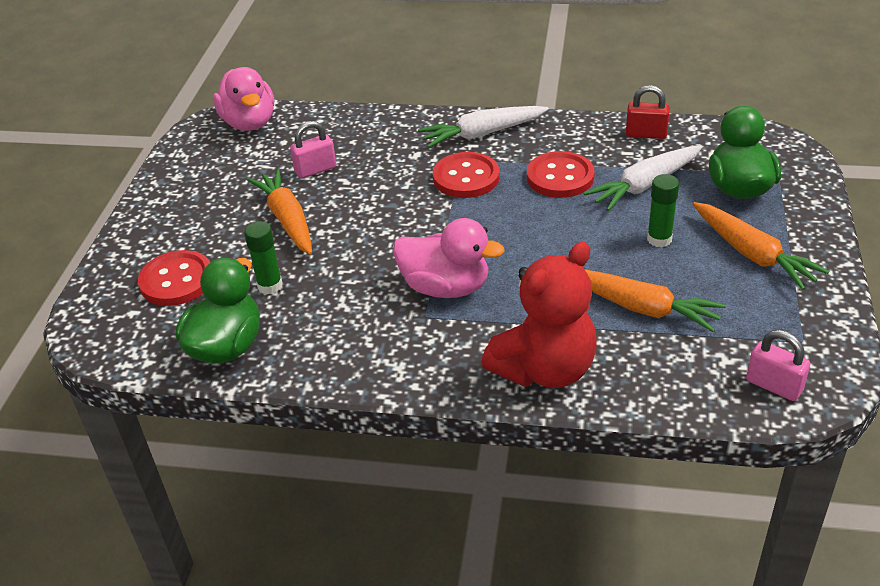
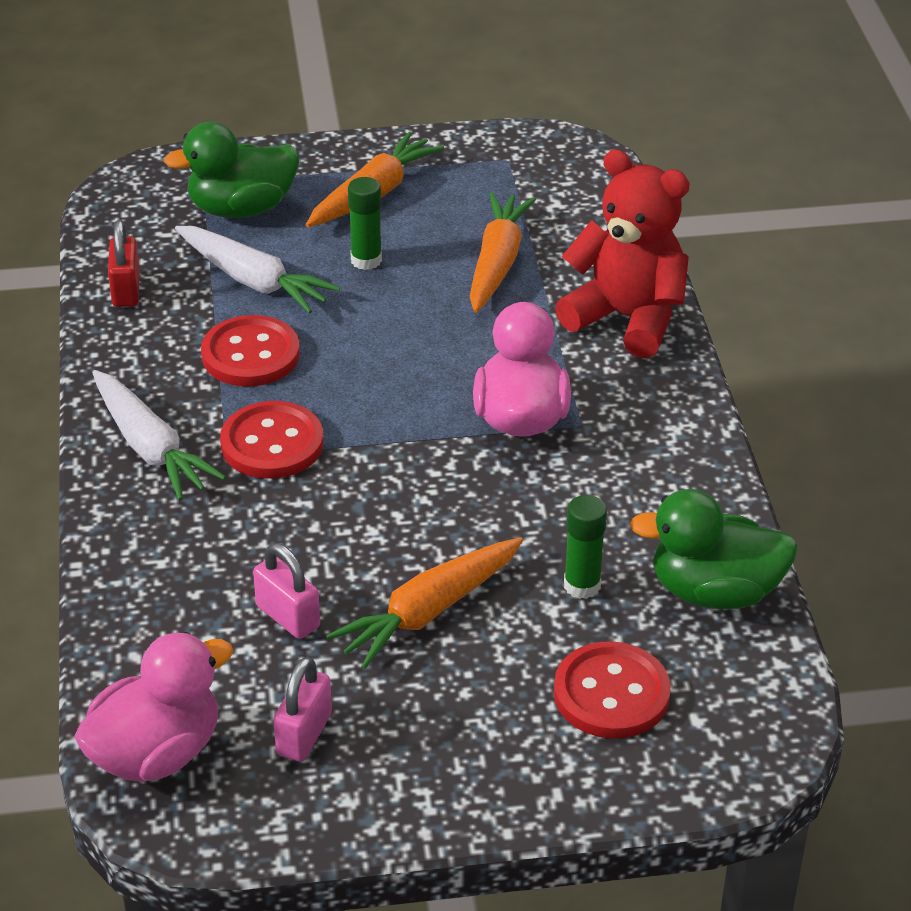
camera: 110 degrees left, 0 degrees up
(774, 385) = (580, 174): pink padlock -> pink padlock (304, 734)

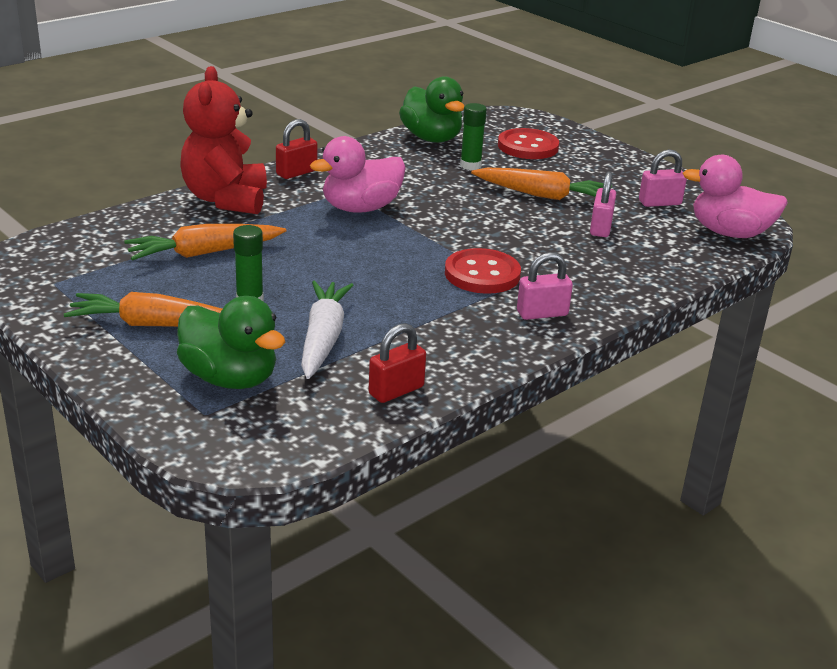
camera: 125 degrees left, 10 degrees down
(150, 448) = (542, 313): white carrot -> pink padlock
(250, 355) = (408, 310): red button -> none
(671, 403) = (296, 173): none -> red padlock

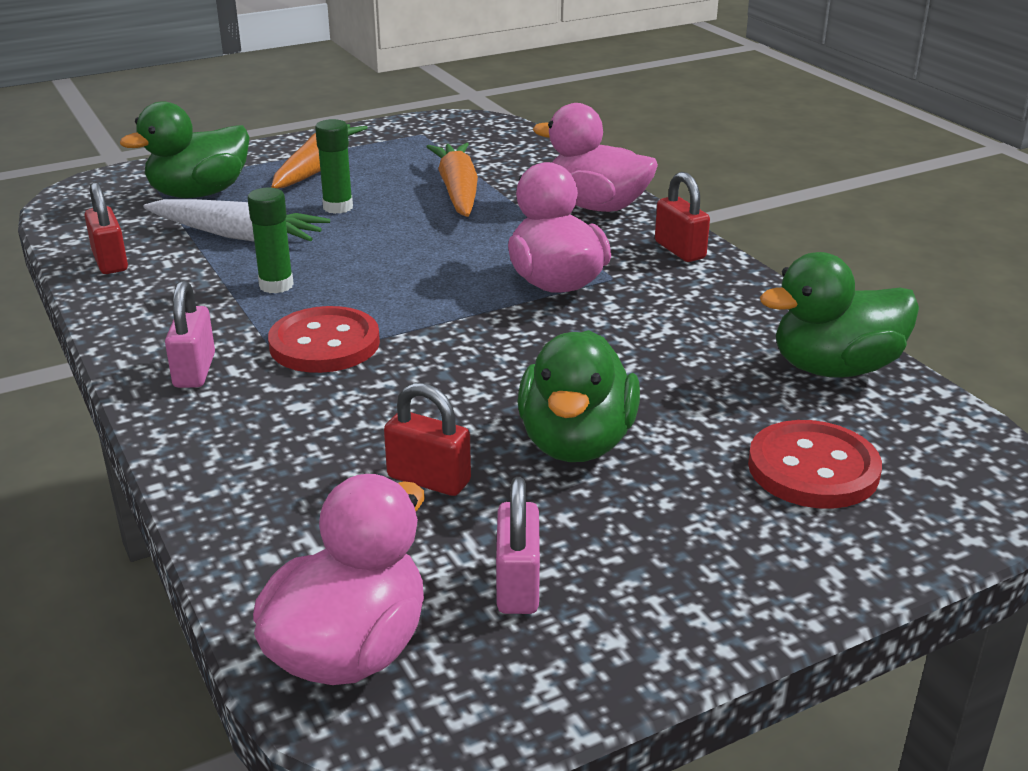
camera: 105 degrees right, 0 degrees up
(226, 199) = (597, 206): red teddy bear -> pink duck
(470, 166) = (710, 389): green glue stick -> green glue stick (276, 285)
(542, 195) = (576, 443): orange carrot -> green duck
(600, 228) = (429, 479): pink padlock -> red padlock

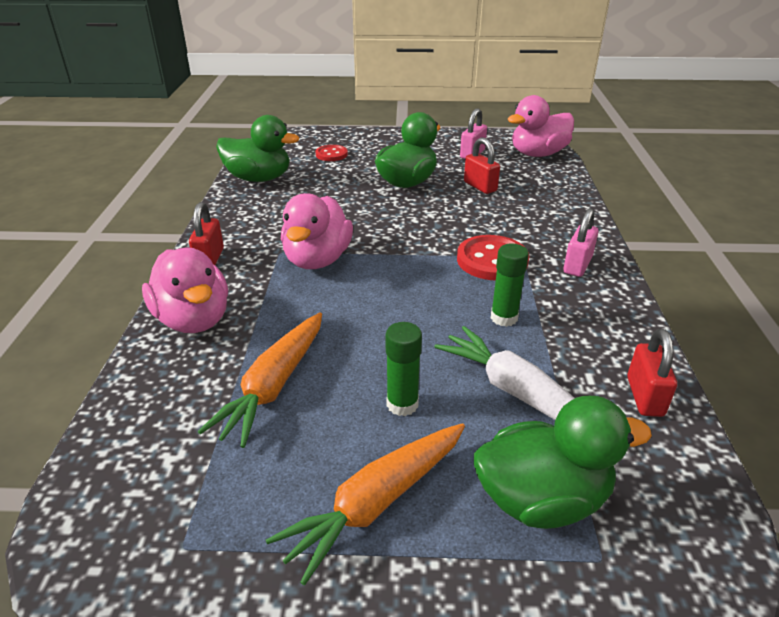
camera: 150 degrees left, 5 degrees up
(813, 469) = (331, 154): red button -> red button, size x0.60

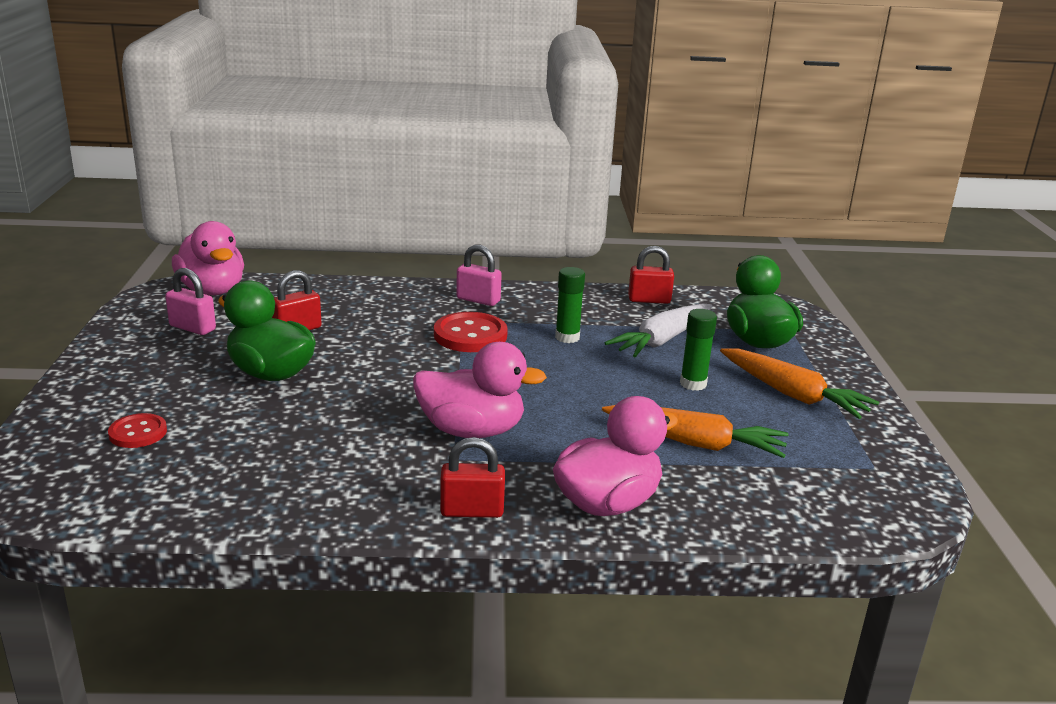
camera: 95 degrees left, 10 degrees down
(259, 178) = (211, 496): green duck -> none

